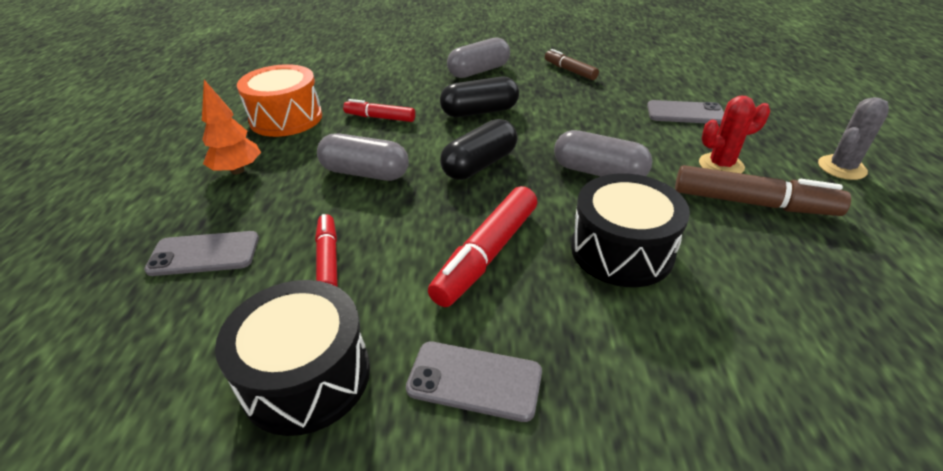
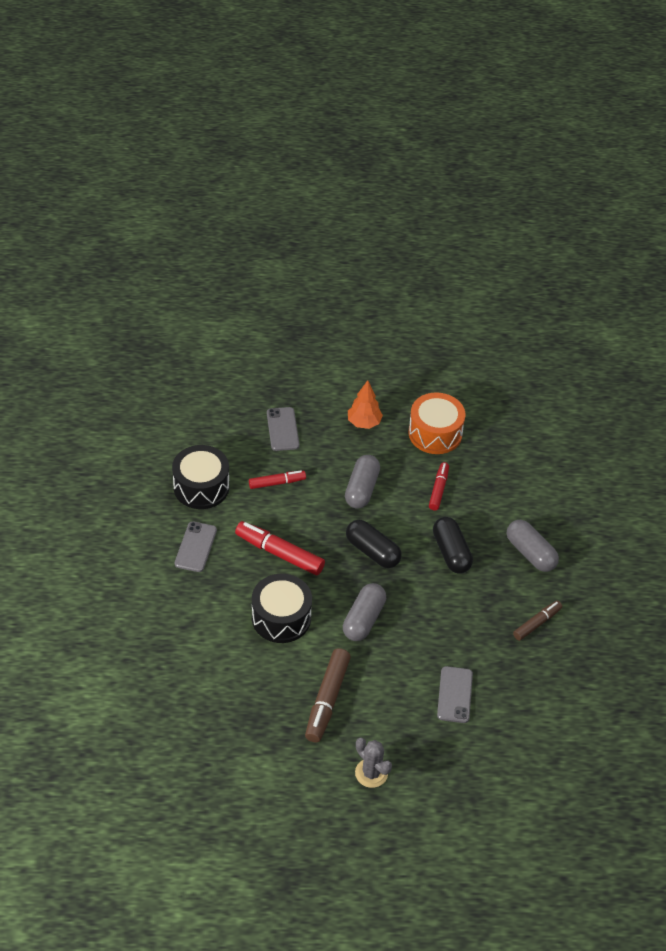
camera: 85 degrees right, 10 degrees up
(721, 165) = (374, 696): red cactus -> none

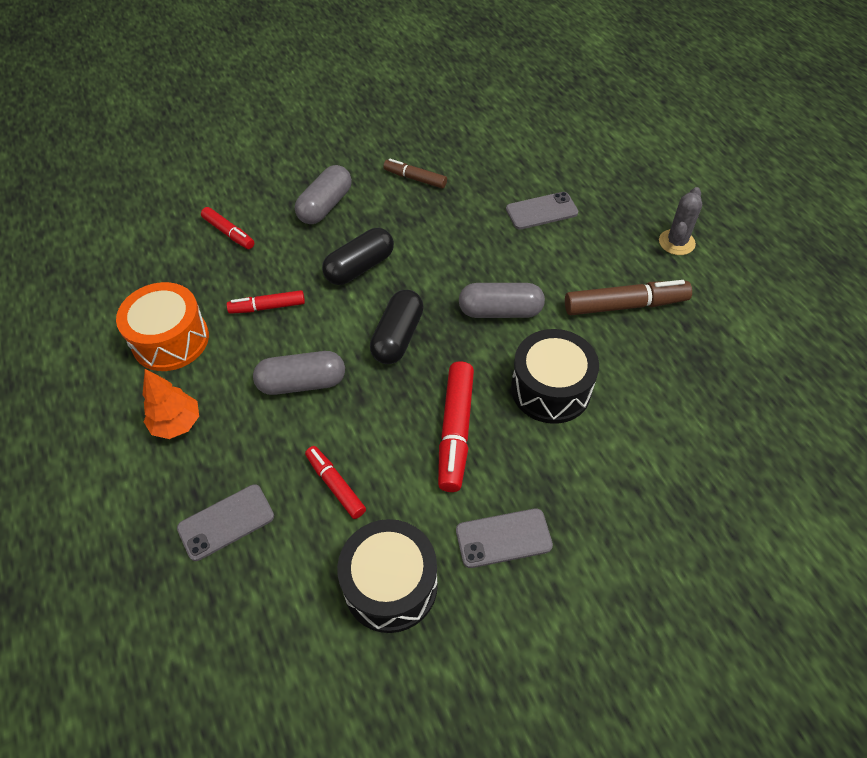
camera: 110 degrees left, 5 degrees up
(527, 487) = (229, 233): none -> red marker

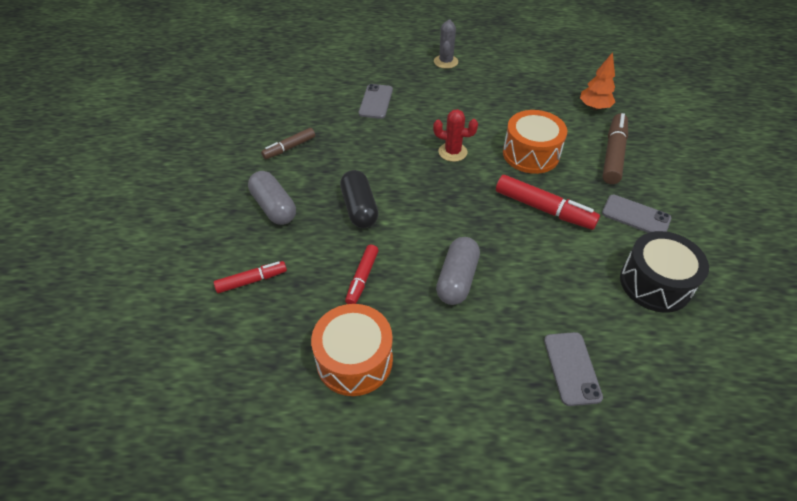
camera: 65 degrees left, 5 degrees down
(177, 424) = (455, 379): orange tree -> orange tree (594, 107)
(335, 485) = (563, 288): red marker -> none
(398, 337) = (444, 210): black capsule -> none
(500, 311) = (452, 152): grey capsule -> red cactus
(503, 538) = (635, 216): grey phone -> grey phone turned 75 degrees counterclockwise
(551, 389) = (531, 154): black drum -> orange drum
(625, 305) = (482, 100): brown marker -> brown marker (613, 154)
(676, 242) = (445, 62): grey cactus -> grey cactus turned 45 degrees clockwise

